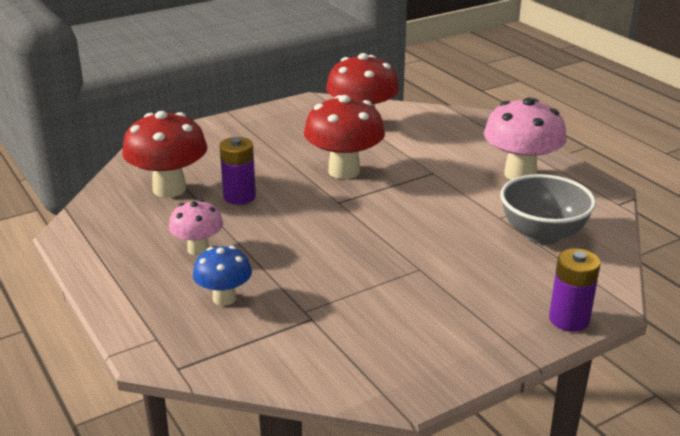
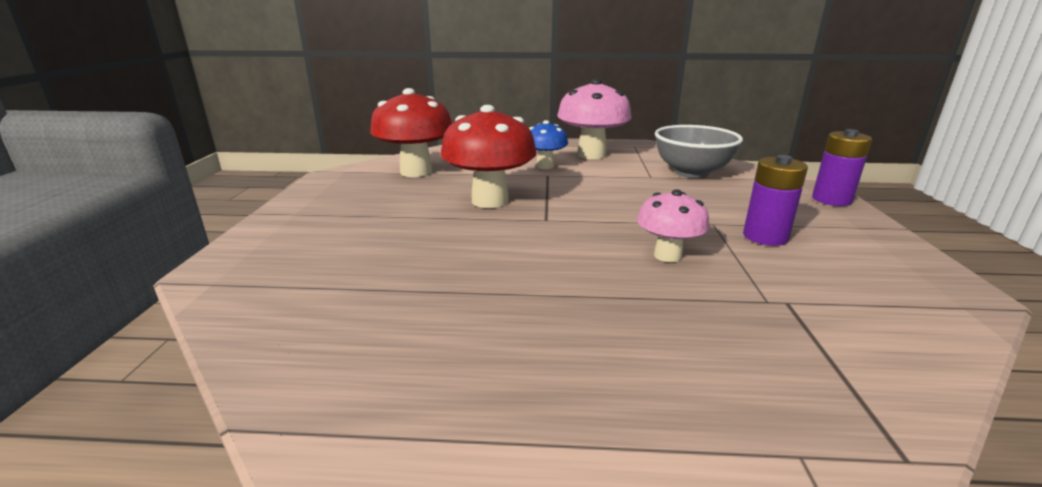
camera: 55 degrees left, 5 degrees down
(169, 189) = (359, 301): red mushroom -> none
(198, 249) = (553, 329): pink mushroom -> pink mushroom (667, 255)
(224, 298) = (705, 347): blue mushroom -> blue mushroom (545, 166)
(239, 197) = (458, 262): purple battery -> purple battery (765, 237)

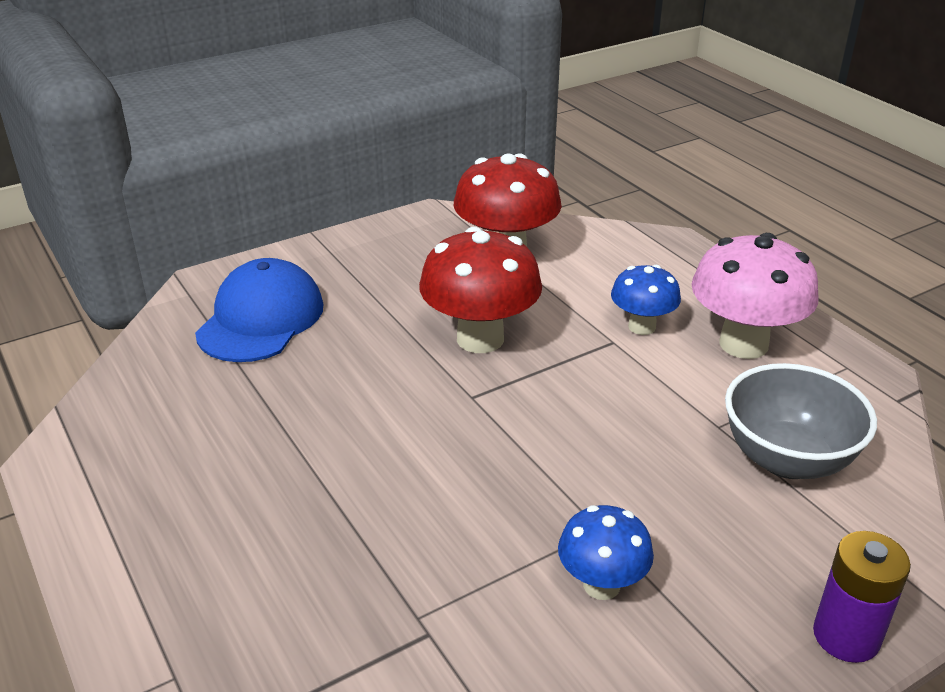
camera: 55 degrees right, 10 degrees up
(322, 261) = (261, 319): none -> blue cap
(667, 255) = (462, 515): pink mushroom -> none
(765, 237) = (601, 585): purple battery -> blue mushroom

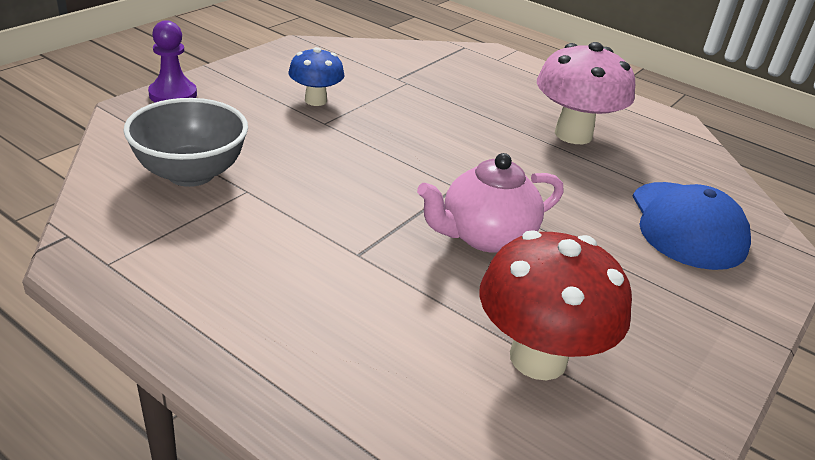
camera: 155 degrees right, 0 degrees up
(480, 339) = (485, 236): red mushroom -> pink teapot
(642, 327) = (333, 276): blue mushroom -> none
(743, 344) = (219, 272): pink mushroom -> pink mushroom (573, 134)
(846, 636) = (173, 94): purple battery -> purple pawn

